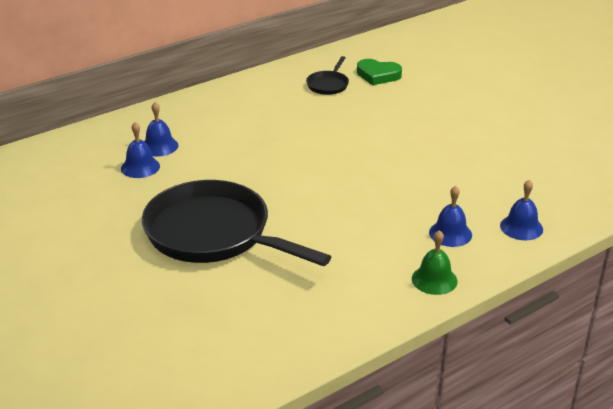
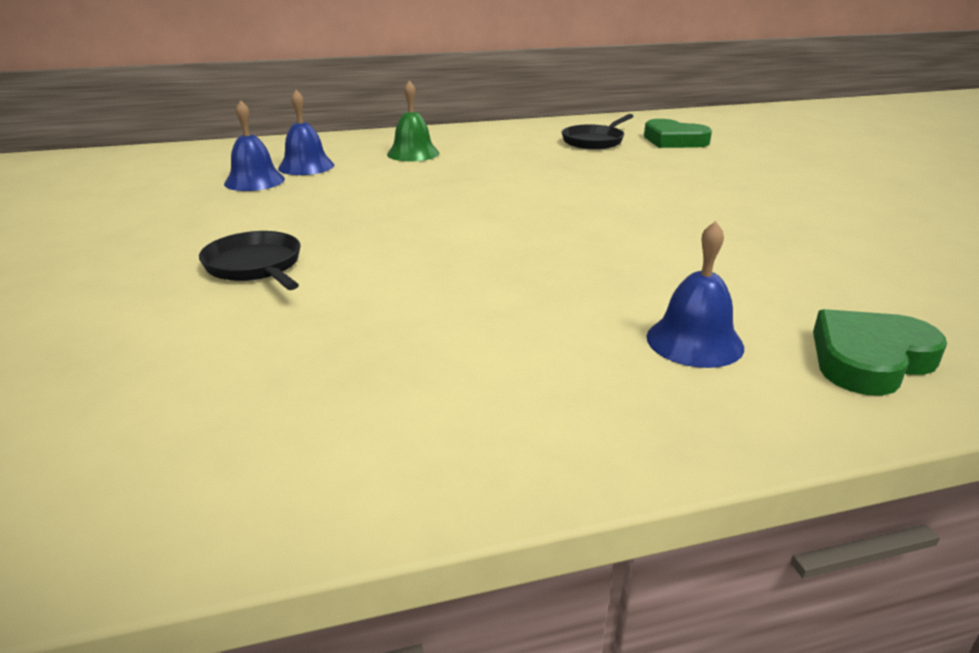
camera: 20 degrees right, 5 degrees down
(214, 234) = (255, 266): black pan -> black pan, size x0.43
(434, 279) = (610, 423): green bell -> green bell (413, 153)
(521, 227) = (869, 359): blue bell -> green heart

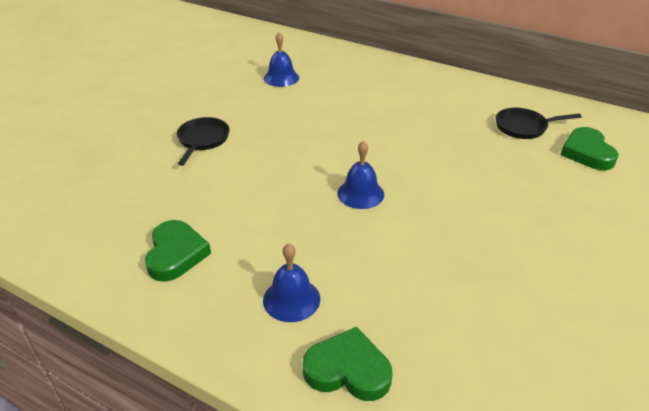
camera: 45 degrees right, 10 degrees up
(306, 166) = (320, 76): blue bell -> blue bell (360, 193)
(413, 153) = (389, 89): green bell -> none
(468, 384) = (176, 254): none -> green heart

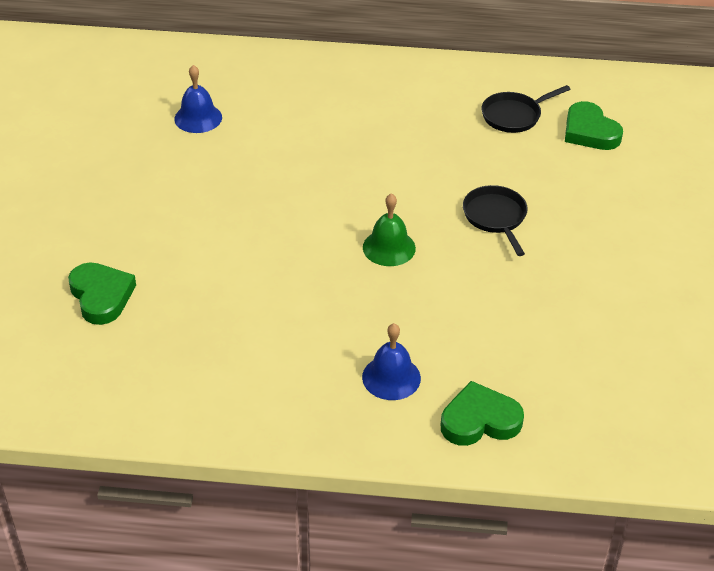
camera: 25 degrees left, 5 degrees up
(176, 254) = (245, 372): green heart -> green heart (101, 296)
(202, 140) = (168, 233): black pan -> black pan (495, 217)
(360, 193) = (389, 247): blue bell -> green bell

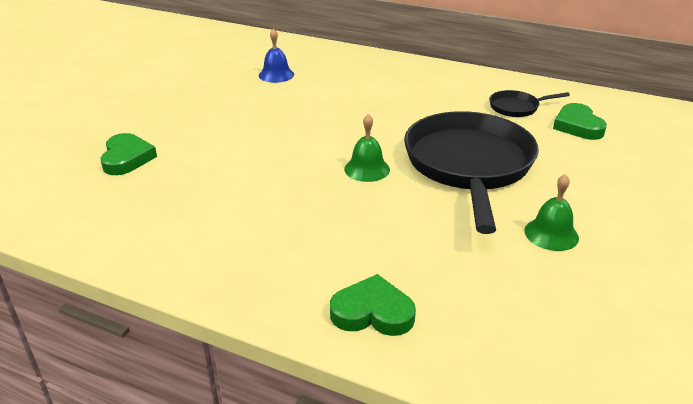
camera: 20 degrees right, 10 degrees down
(391, 377) = (311, 259): blue bell -> none
(495, 217) = (469, 166): black pan -> black pan, size x2.32
(608, 289) = (551, 234): none -> green bell

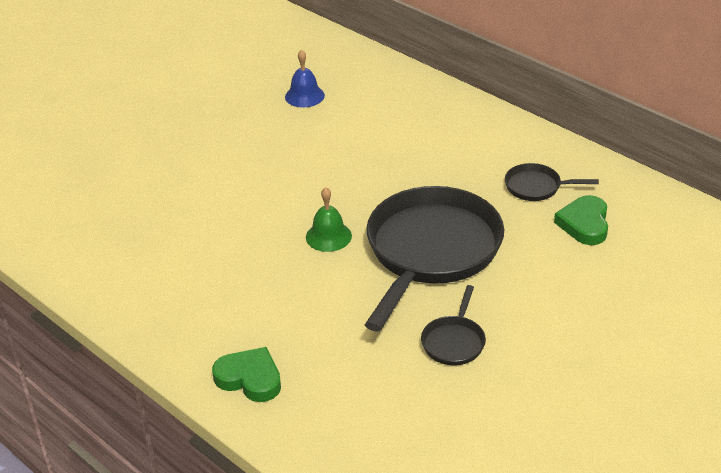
camera: 20 degrees right, 5 degrees up
(127, 158) = (116, 181): green heart -> none
(551, 234) = (454, 341): green bell -> black pan

